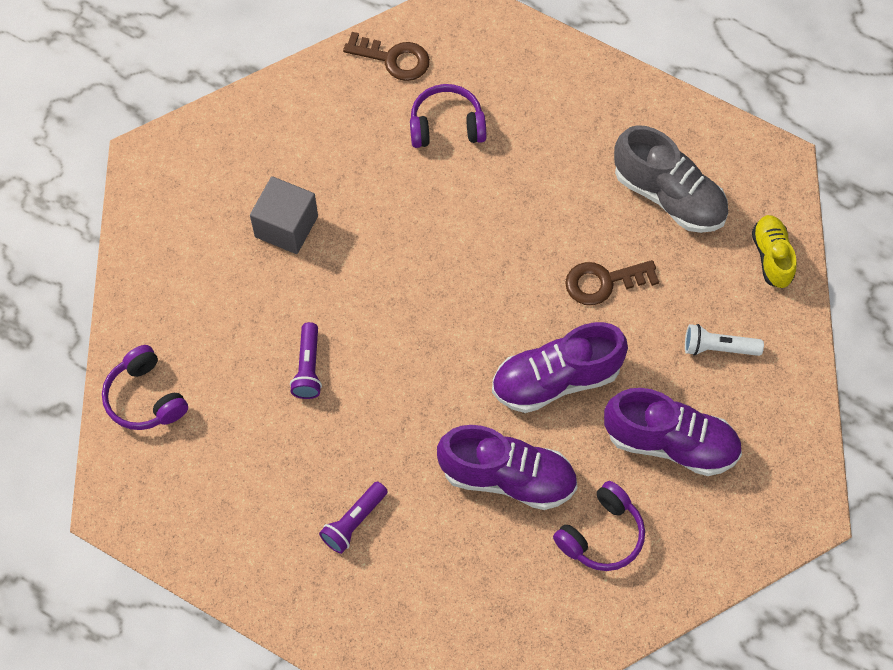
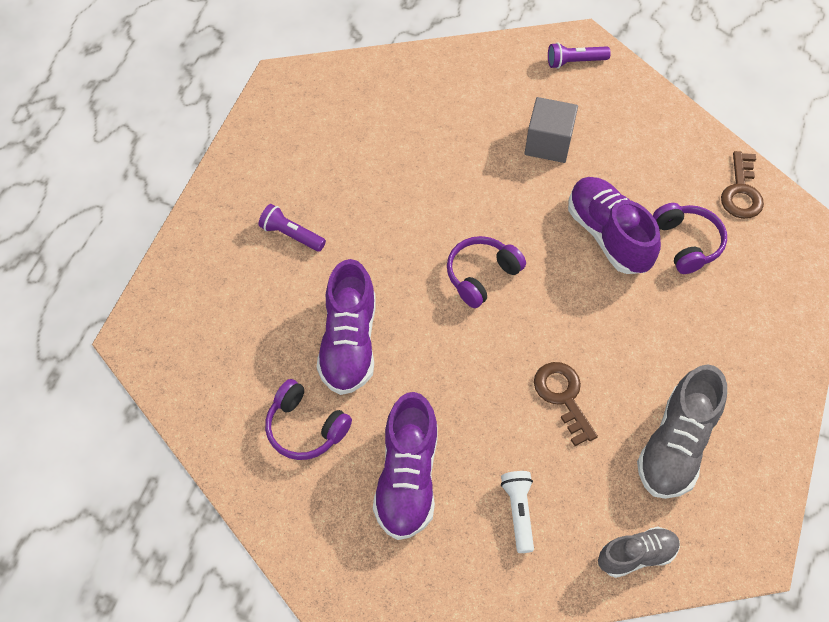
camera: 80 degrees right, 5 degrees down
(145, 398) = (374, 81): purple headphones -> purple headphones (481, 275)
(308, 367) = (422, 180): purple flashlight -> purple flashlight (575, 62)
(556, 380) = (452, 369): purple shoe -> purple shoe (608, 235)
(772, 257) = (636, 555): yellow shoe -> grey shoe

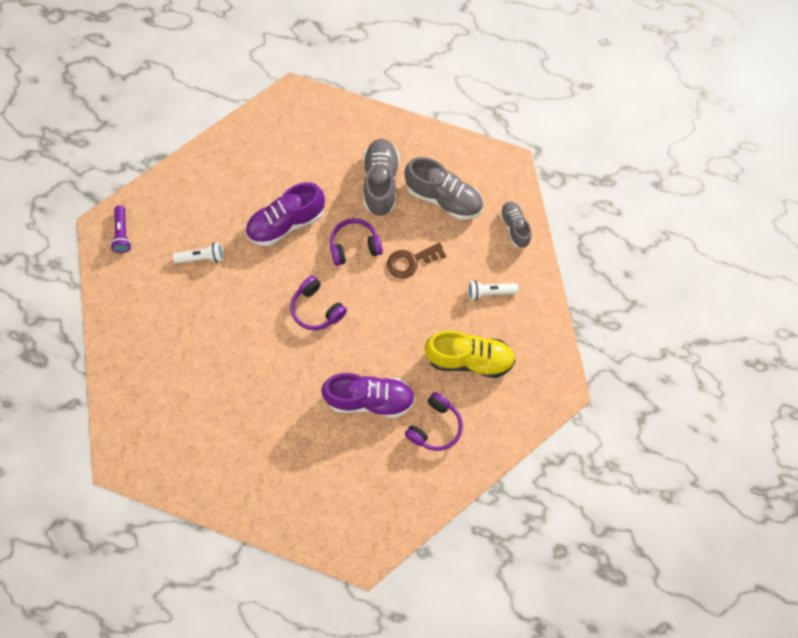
camera: 90 degrees left, 10 degrees up
(291, 235) = (276, 445): purple flashlight -> none
(407, 478) = (469, 359): purple shoe -> yellow shoe
(548, 143) = (201, 258): grey cube -> white flashlight
(687, 243) = (295, 174): purple headphones -> purple headphones (354, 246)
(689, 354) = (380, 183): none -> grey shoe
(741, 192) = (254, 135): brown key -> none

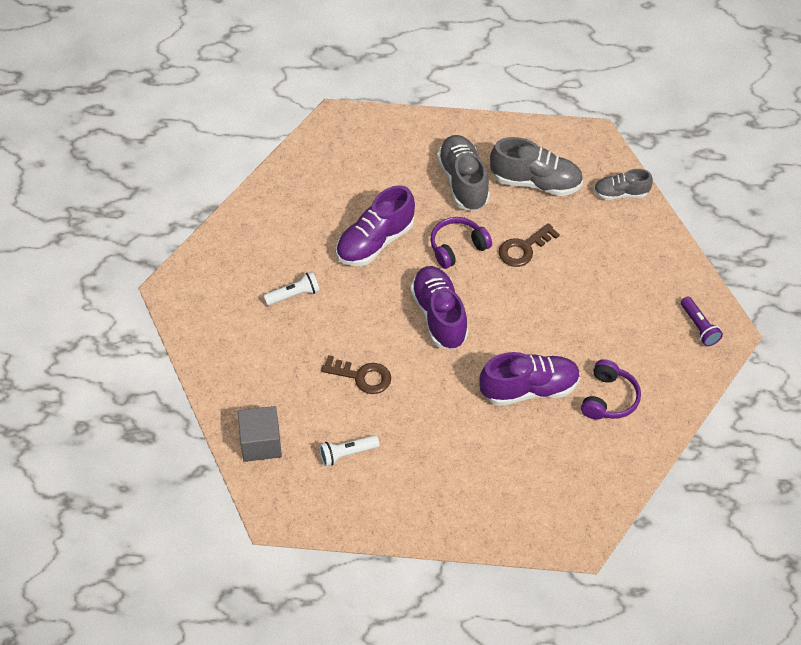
camera: 15 degrees left, 15 degrees down
(122, 233) = (196, 291): purple flashlight -> purple flashlight (699, 327)
(129, 392) = (261, 443): none -> grey cube
(233, 350) = (362, 376): none -> brown key
(317, 309) = (439, 316): purple headphones -> purple shoe
(469, 359) = (621, 326): yellow shoe -> none
(490, 292) = (618, 259): white flashlight -> white flashlight (347, 453)
(514, 227) = (621, 193): grey shoe -> grey shoe turned 60 degrees counterclockwise

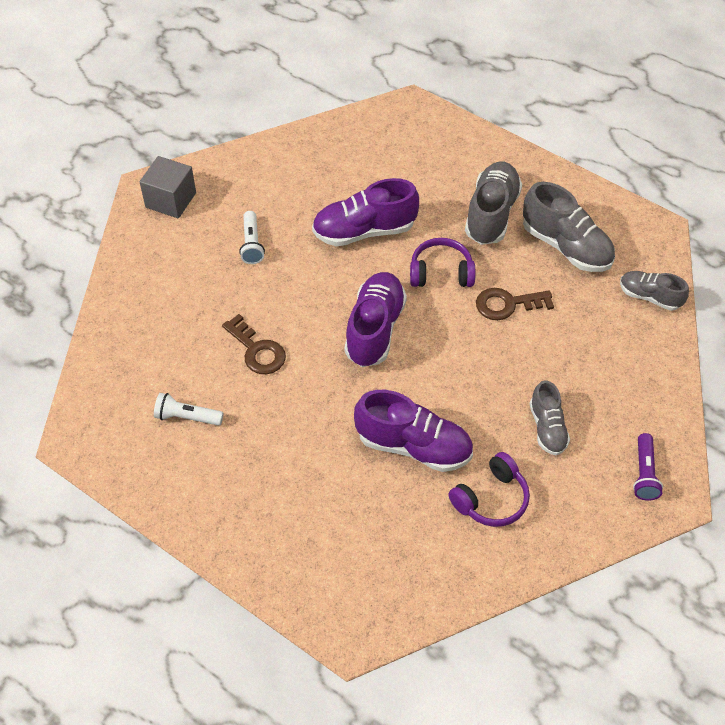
camera: 30 degrees right, 0 degrees up
(261, 443) = (116, 365): grey cube -> grey cube (171, 200)
(294, 295) = (252, 244): white flashlight -> white flashlight turned 75 degrees clockwise
(613, 328) = (547, 428): none -> grey shoe

